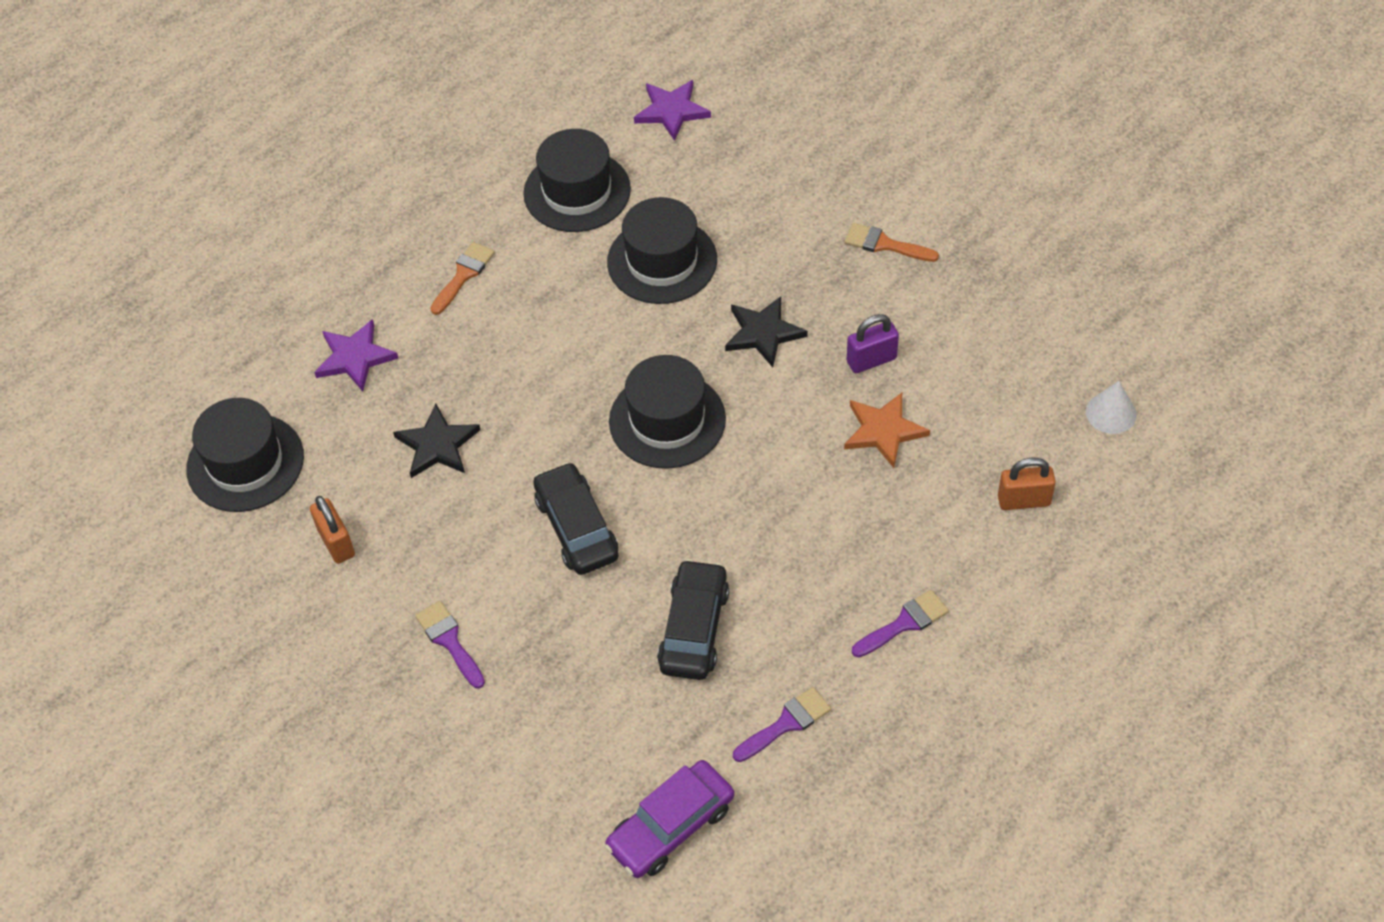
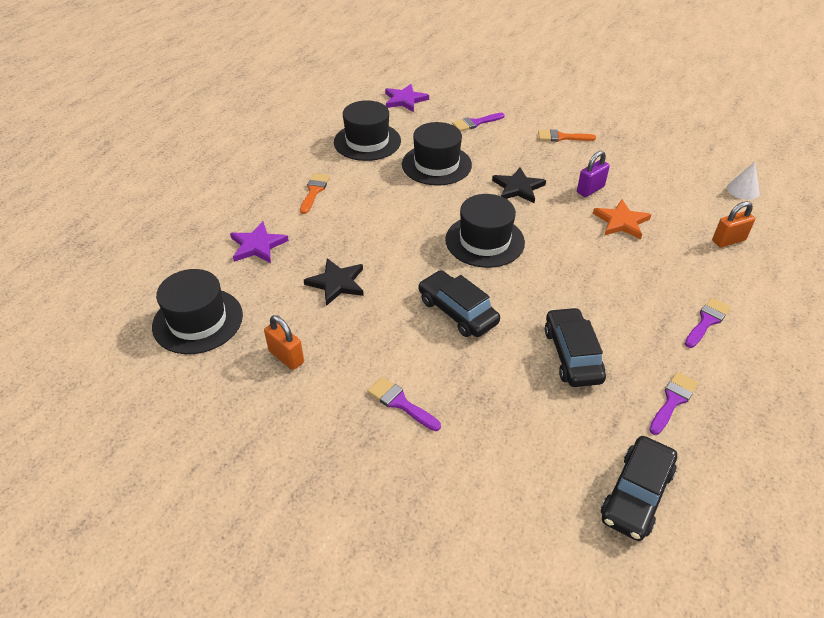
camera: 20 degrees left, 10 degrees down
(670, 826) = (636, 494): purple car -> black car
(762, 185) = (475, 123): none -> purple brush

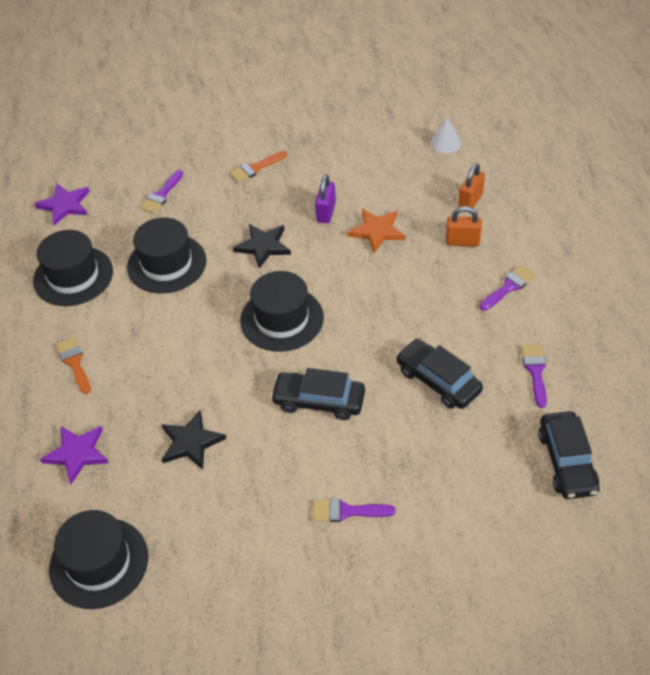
camera: 35 degrees left, 5 degrees up
(286, 357) = (215, 539): orange padlock -> orange padlock (462, 242)
(707, 321) = (509, 287): purple brush -> purple brush turned 45 degrees clockwise

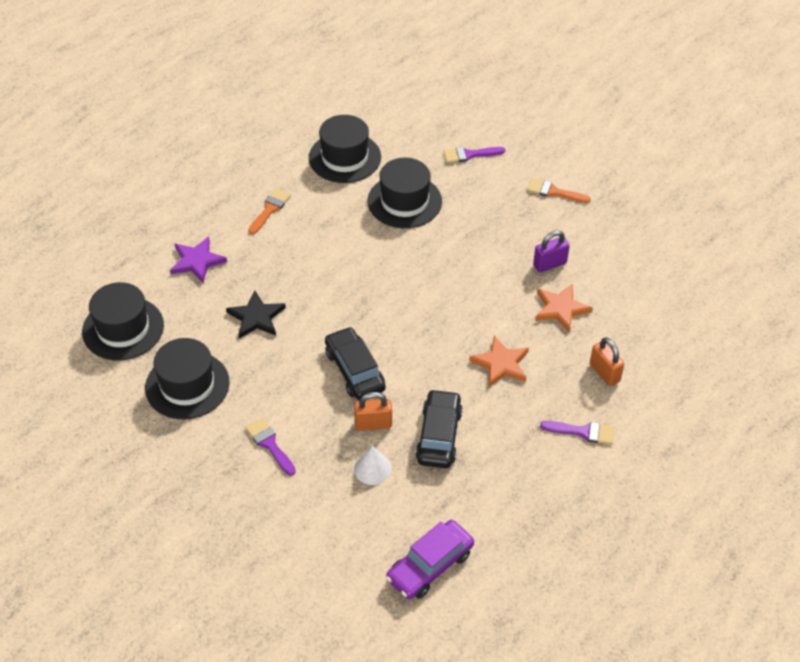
camera: 50 degrees right, 0 degrees up
(65, 205) = (406, 108): purple star -> none
(263, 246) = (476, 247): black star -> none
(282, 319) = (413, 302): black hat -> black hat (187, 385)
(399, 299) = (501, 364): none -> orange star
(445, 143) = (712, 298): white cone -> white cone (372, 468)
(470, 201) = (658, 353): orange padlock -> orange padlock (373, 424)
(535, 371) = (506, 497): purple brush -> none
(566, 462) = (430, 566): black car -> purple car

